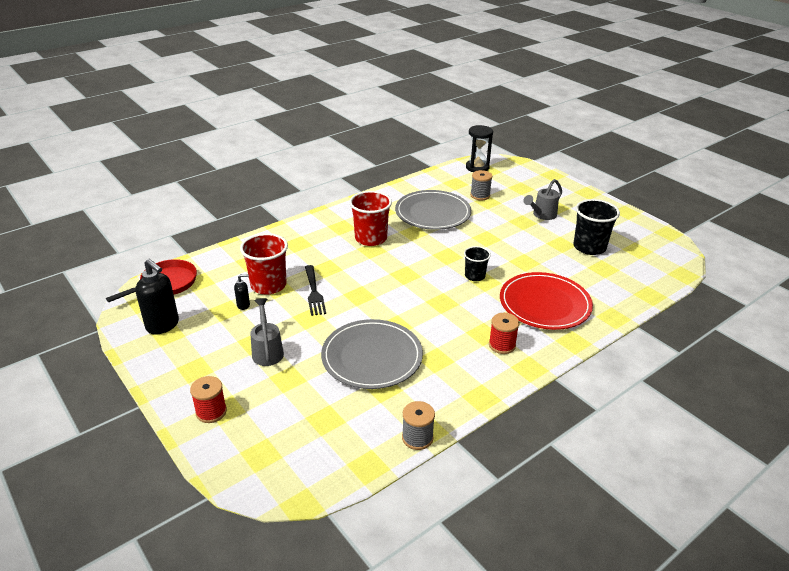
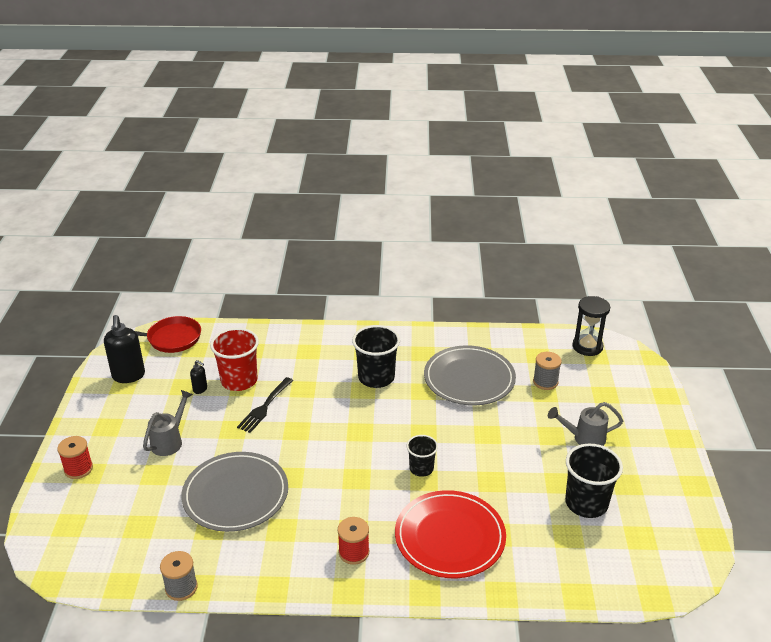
camera: 40 degrees right, 0 degrees up
(371, 238) = (376, 377): red cup -> black cup

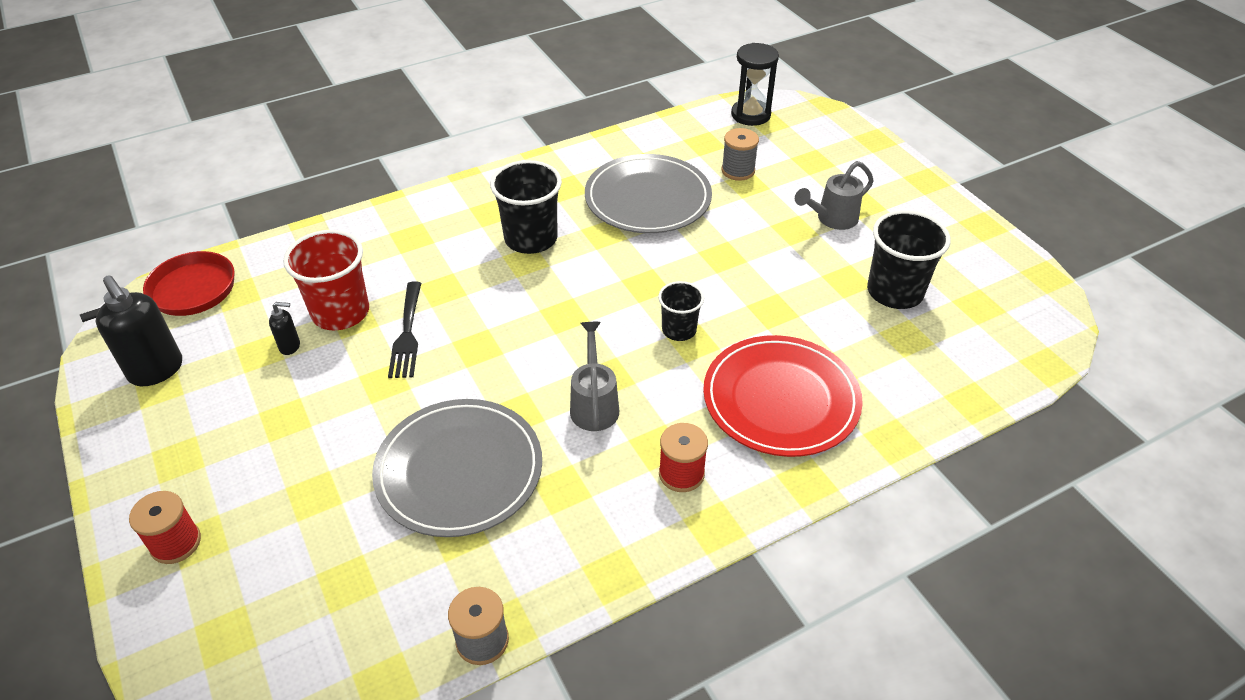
camera: 30 degrees left, 10 degrees up
(169, 441) = (298, 438): grey watering can -> grey watering can (594, 404)

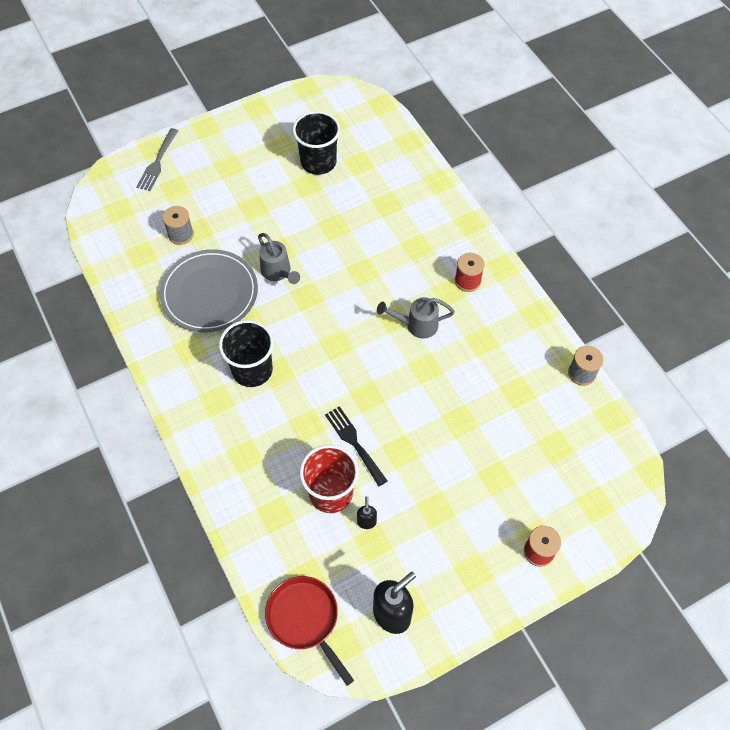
camera: 90 degrees left, 15 degrees up
(407, 334) = (354, 443): black fork -> black fork turned 120 degrees counterclockwise
(459, 470) = (472, 396): grey plate -> none
(679, 330) = (351, 278): black cup -> none
(750, 115) = (106, 221): black hourglass -> none
(781, 399) = (410, 229): red plate -> none
(832, 219) = (243, 184): grey watering can -> grey watering can (278, 272)
(852, 145) = (157, 162): none -> grey fork

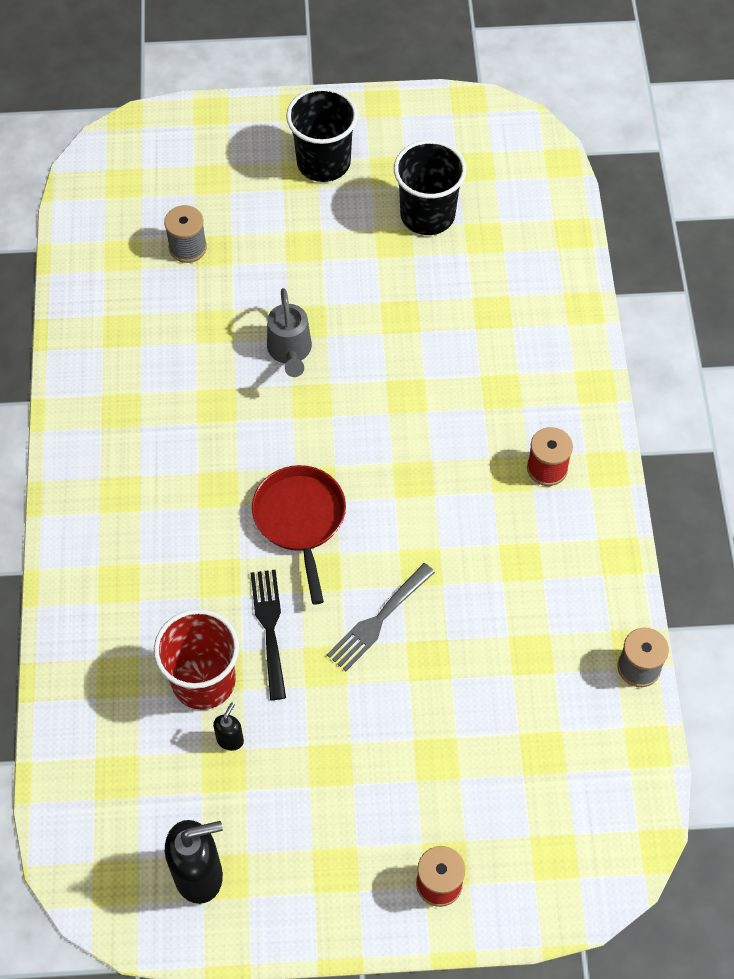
camera: 25 degrees right, 0 degrees up
(157, 162) = (208, 134): grey fork -> grey fork (378, 620)
(209, 293) = (184, 344): grey plate -> none
(252, 370) = (187, 472): black cup -> black cup (323, 162)
(305, 619) = (86, 829): red pan -> red pan (300, 520)
(416, 325) = (441, 502): grey watering can -> none

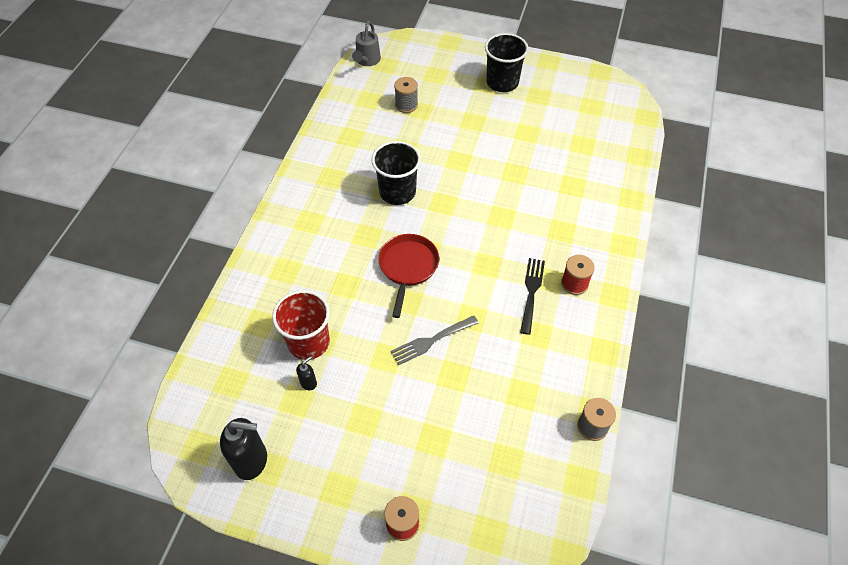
camera: 20 degrees right, 5 degrees down
(269, 627) = (362, 324): black fork -> black fork (531, 292)
(290, 352) = (441, 174): grey watering can -> grey watering can (367, 61)
(427, 215) = (553, 124): black cup -> black cup (397, 192)

